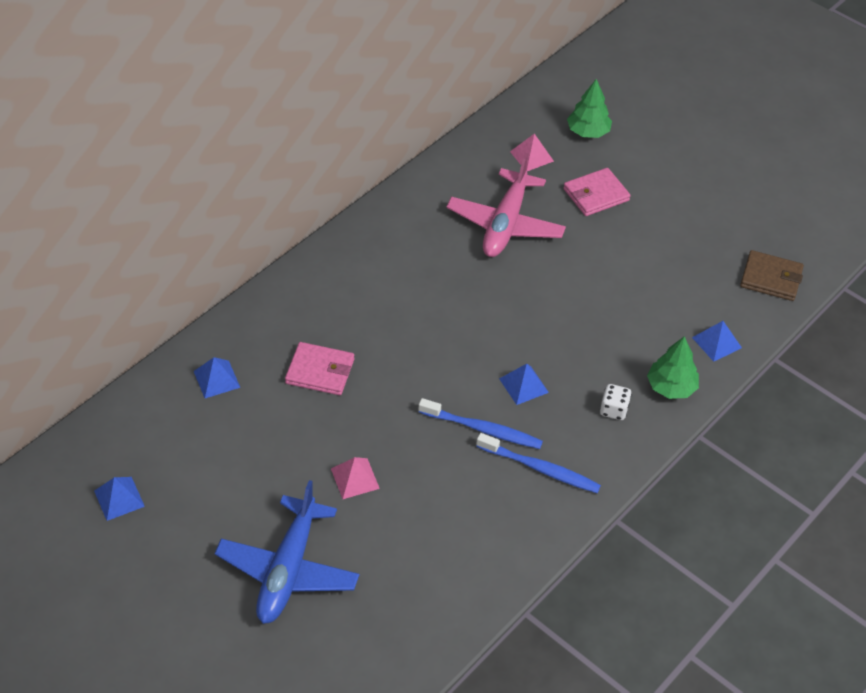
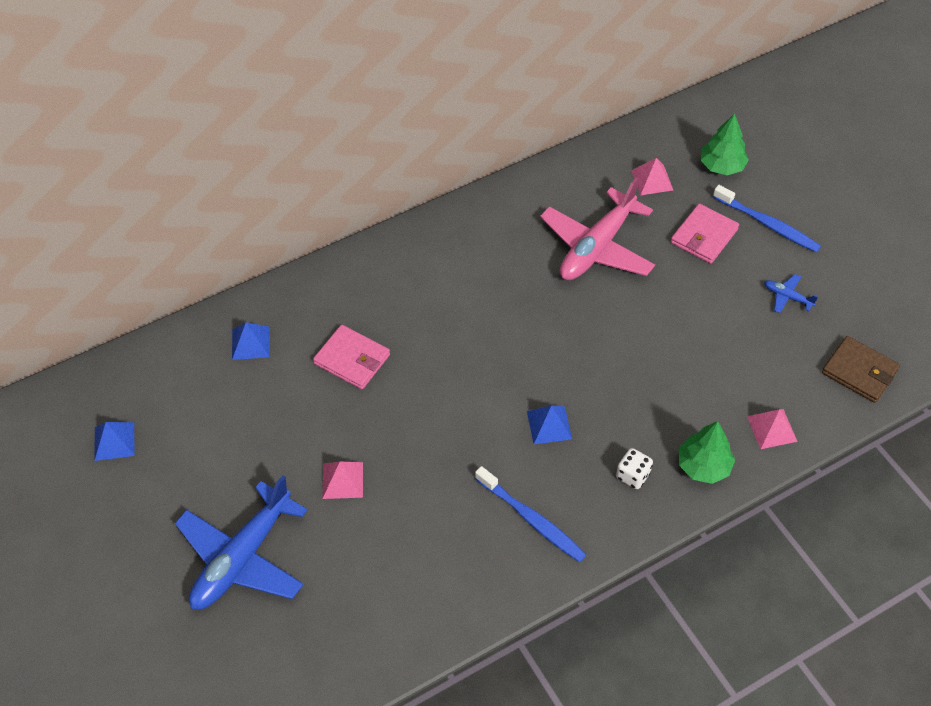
camera: 20 degrees right, 5 degrees up
(483, 429) = (489, 461): blue toothbrush -> blue toothbrush (767, 224)
(596, 195) = (704, 236): pink wallet -> pink wallet turned 45 degrees counterclockwise
(687, 230) = (787, 297): none -> blue plane
(716, 342) = (772, 429): blue pyramid -> pink pyramid

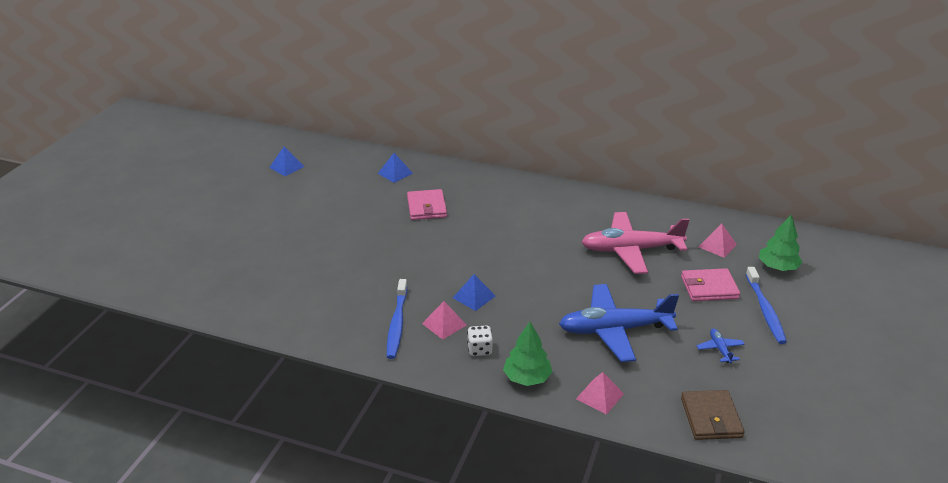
camera: 50 degrees right, 20 degrees down
(242, 558) = (258, 236): blue plane -> blue plane (614, 330)
(342, 480) = (344, 243): pink pyramid -> pink pyramid (444, 324)

